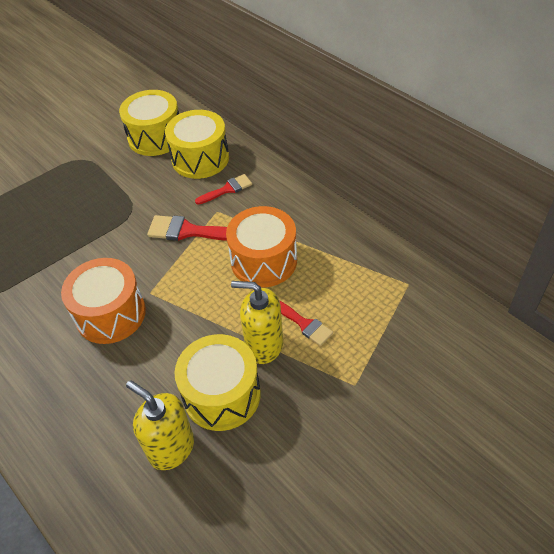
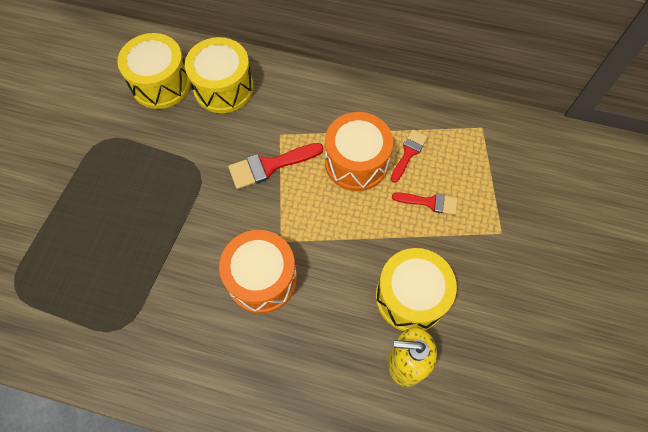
camera: 35 degrees left, 15 degrees up
(227, 189) = (273, 108): red brush -> red brush (408, 153)
(264, 345) = (412, 237): yellow soap dispenser -> none

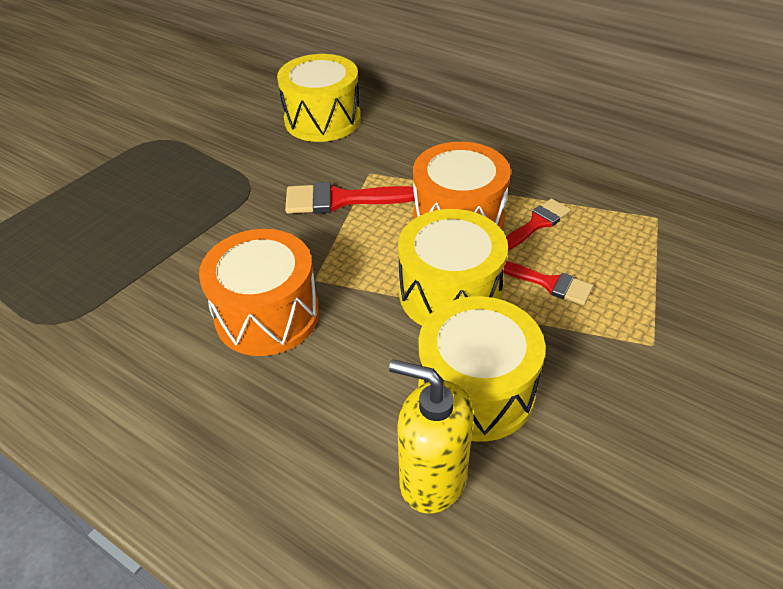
camera: 20 degrees right, 20 degrees down
(161, 84) = (252, 104): yellow drum -> yellow drum (450, 294)

